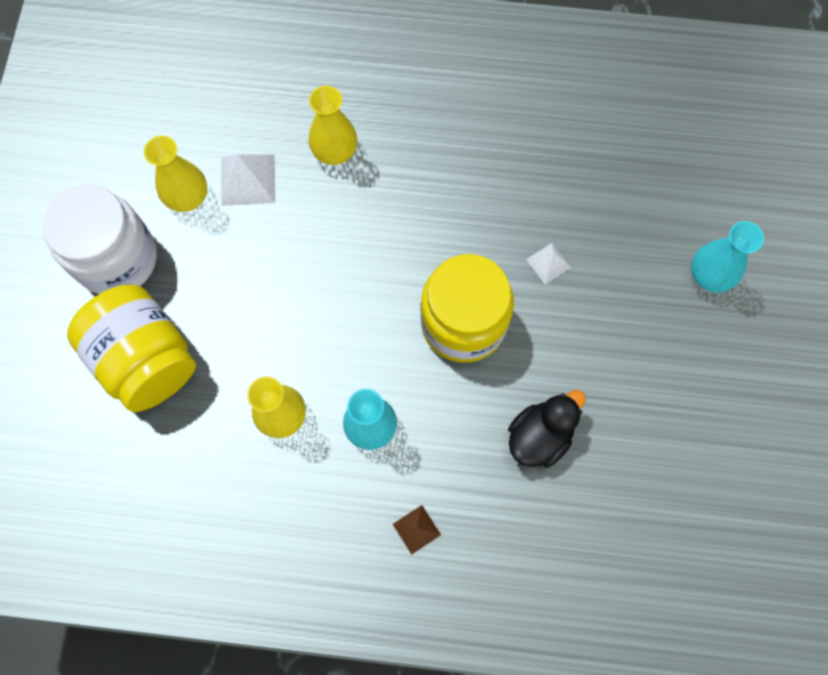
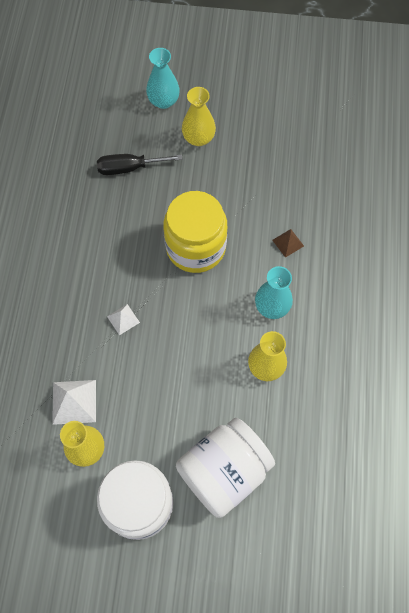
camera: 90 degrees left, 5 degrees down
(146, 359) = (224, 471): yellow jar -> white jar
(335, 151) = (54, 336): yellow vase -> yellow vase (198, 138)
(416, 529) = (339, 277): brown pyramid -> brown pyramid (288, 243)
(539, 436) = (274, 203): black duck -> none
(548, 263) = (152, 193): white pyramid -> white pyramid (123, 319)
(588, 231) = (129, 168): none -> black screwdriver

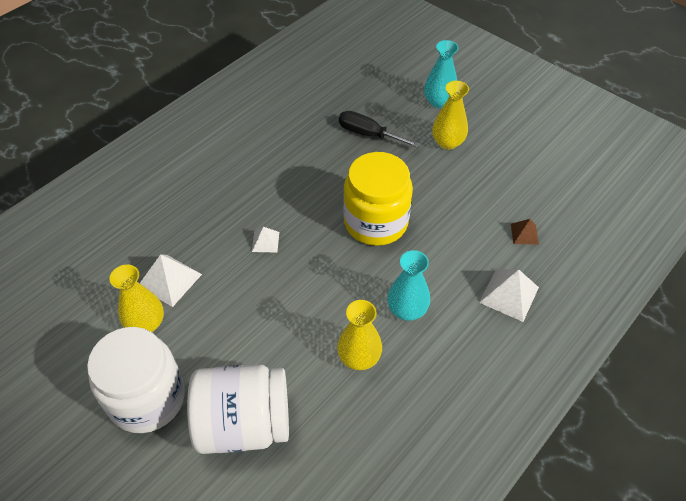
camera: 35 degrees right, 15 degrees down
(288, 243) = (465, 266): brown pyramid -> brown pyramid (524, 234)
(333, 247) = (509, 294): none -> white pyramid

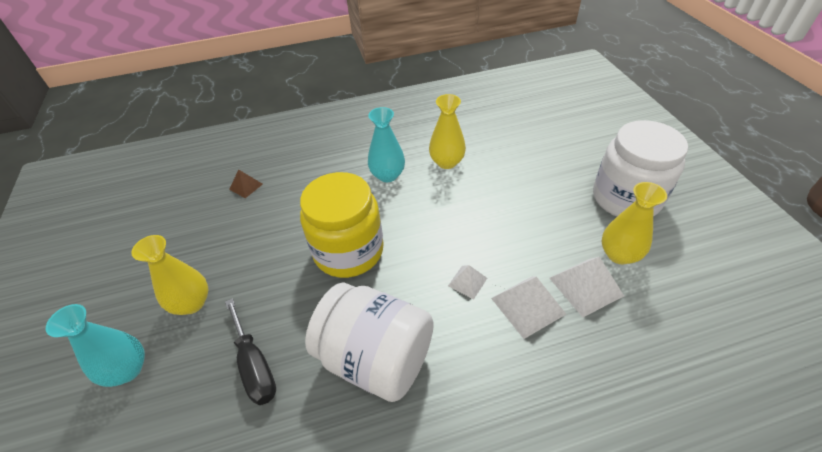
camera: 145 degrees left, 5 degrees down
(244, 423) = (552, 158): white jar -> white jar (376, 358)
(509, 294) = (308, 155): white pyramid -> white pyramid (528, 306)

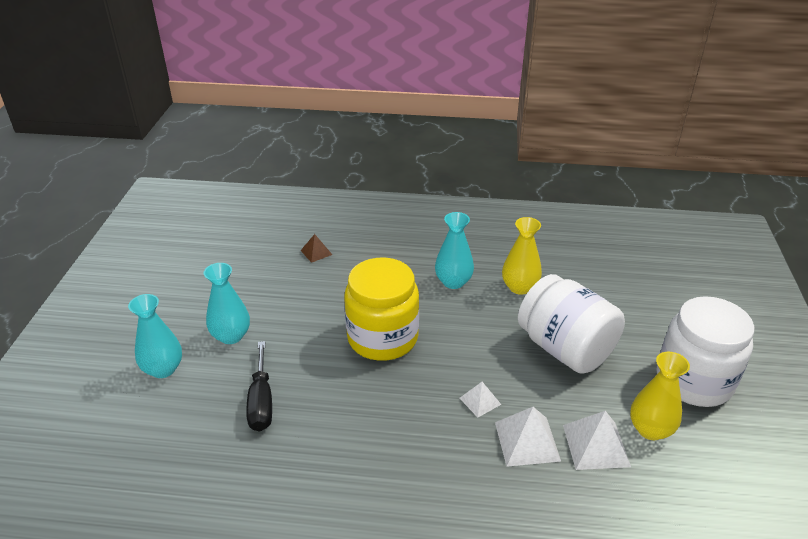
camera: 20 degrees right, 10 degrees down
(192, 303) = (231, 336): yellow vase -> turquoise vase
(376, 358) = (364, 433): white jar -> white jar (565, 349)

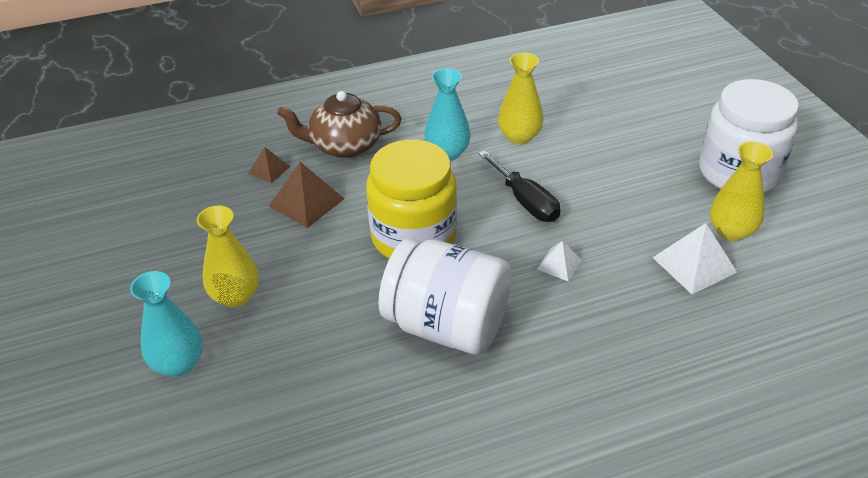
camera: 25 degrees left, 5 degrees up
(231, 336) = (236, 296): turquoise vase -> yellow vase
(261, 401) = (327, 353): black screwdriver -> black screwdriver (525, 201)
(325, 284) = (306, 202): none -> brown pyramid
(381, 251) = (344, 145): none -> brown teapot
(527, 441) = (630, 285): white pyramid -> none
(565, 349) = (605, 183): white jar -> white jar (447, 326)

